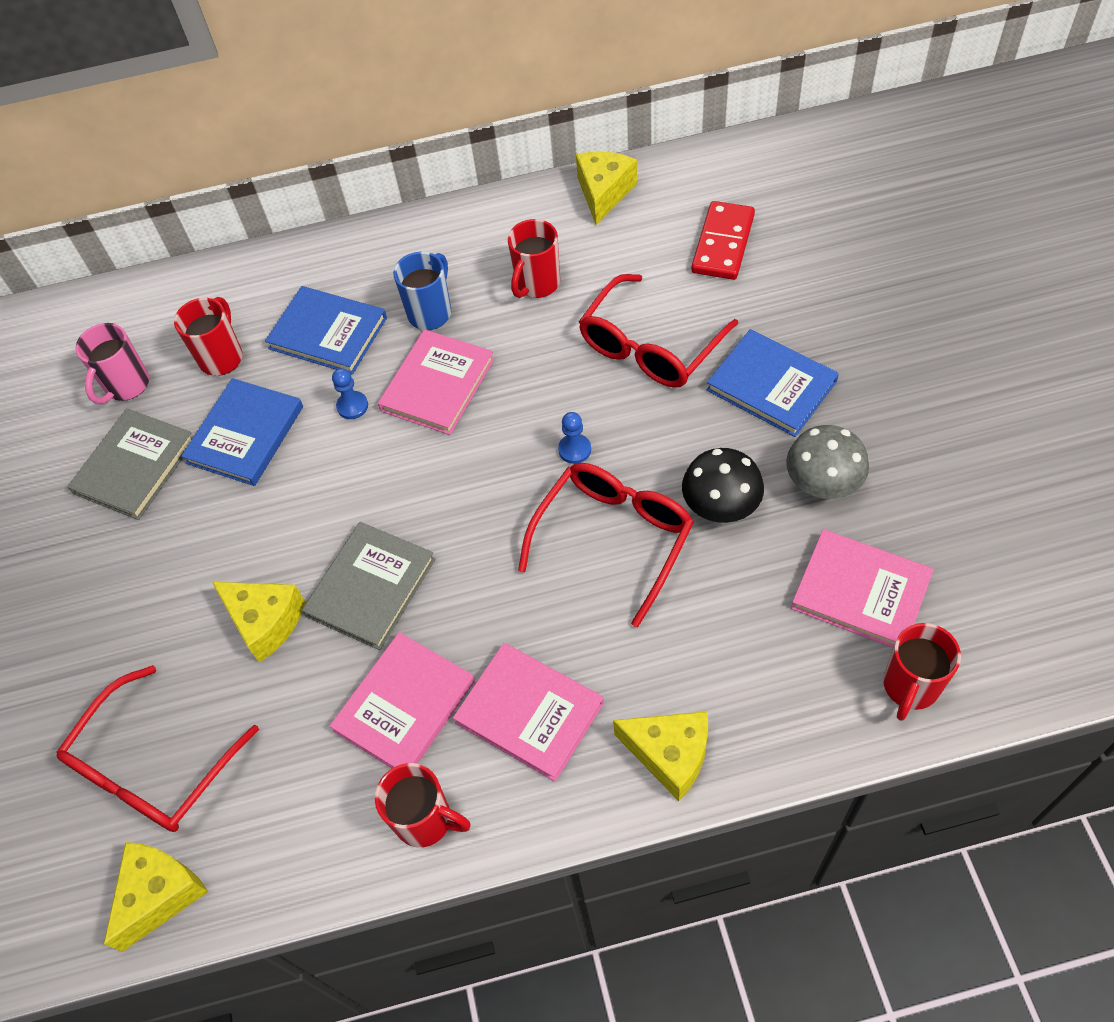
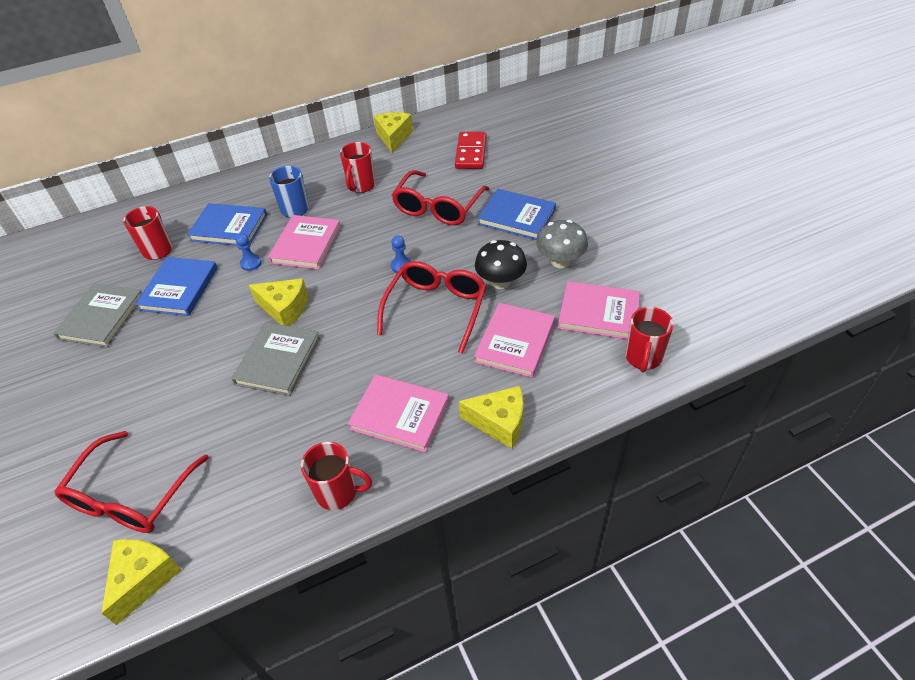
camera: 15 degrees left, 10 degrees down
(126, 385) = (92, 273): pink mug -> none
(265, 622) = (206, 392): yellow cheese -> yellow cheese (285, 309)
(404, 706) = (312, 425): pink book -> pink book (515, 342)

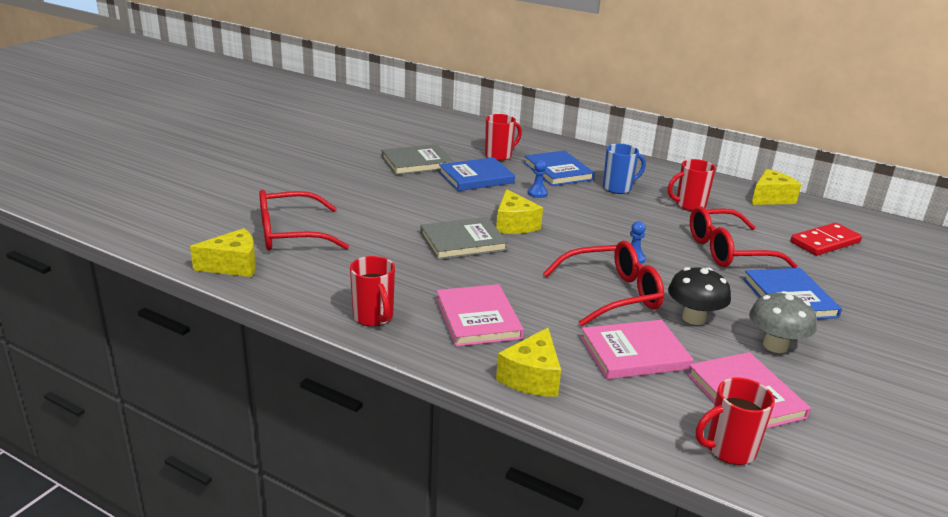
camera: 50 degrees right, 20 degrees down
(306, 244) = (589, 207): pink book -> none
(499, 423) = (532, 377): yellow cheese -> yellow cheese turned 45 degrees clockwise

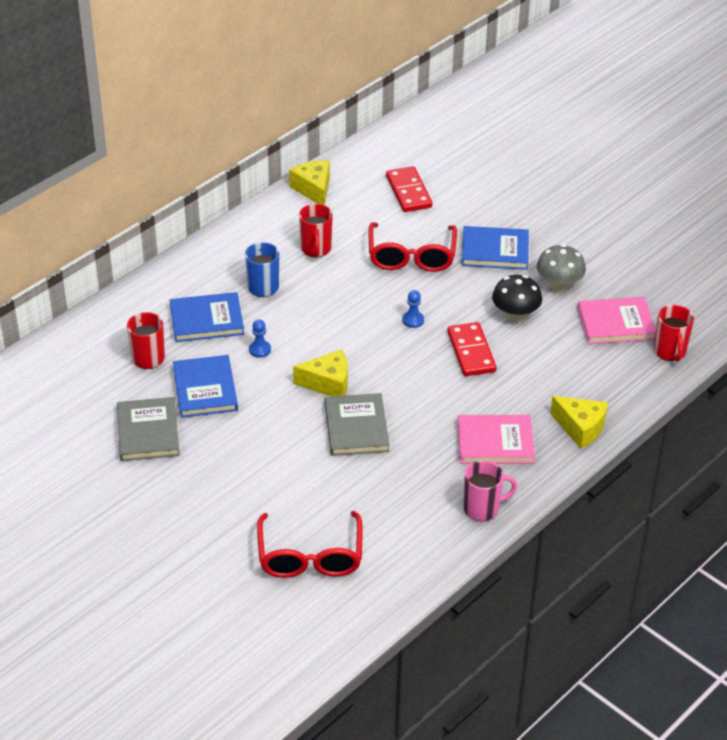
camera: 75 degrees left, 15 degrees up
(233, 265) = (370, 603): yellow cheese -> none
(373, 317) = (482, 508): red mug -> pink mug
(611, 294) = (471, 352): red glasses -> red domino
(634, 353) = (557, 363): pink book -> none

